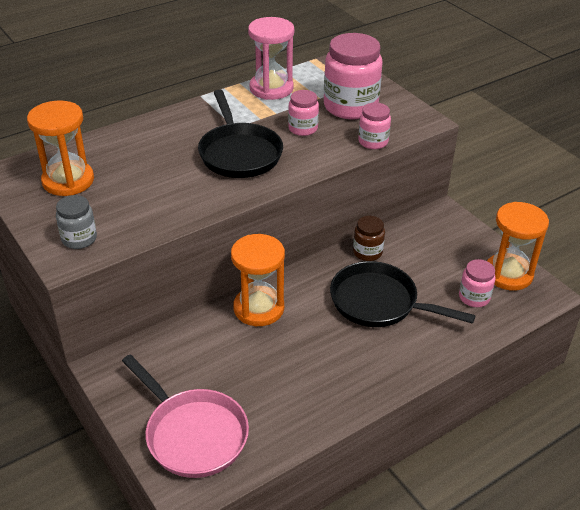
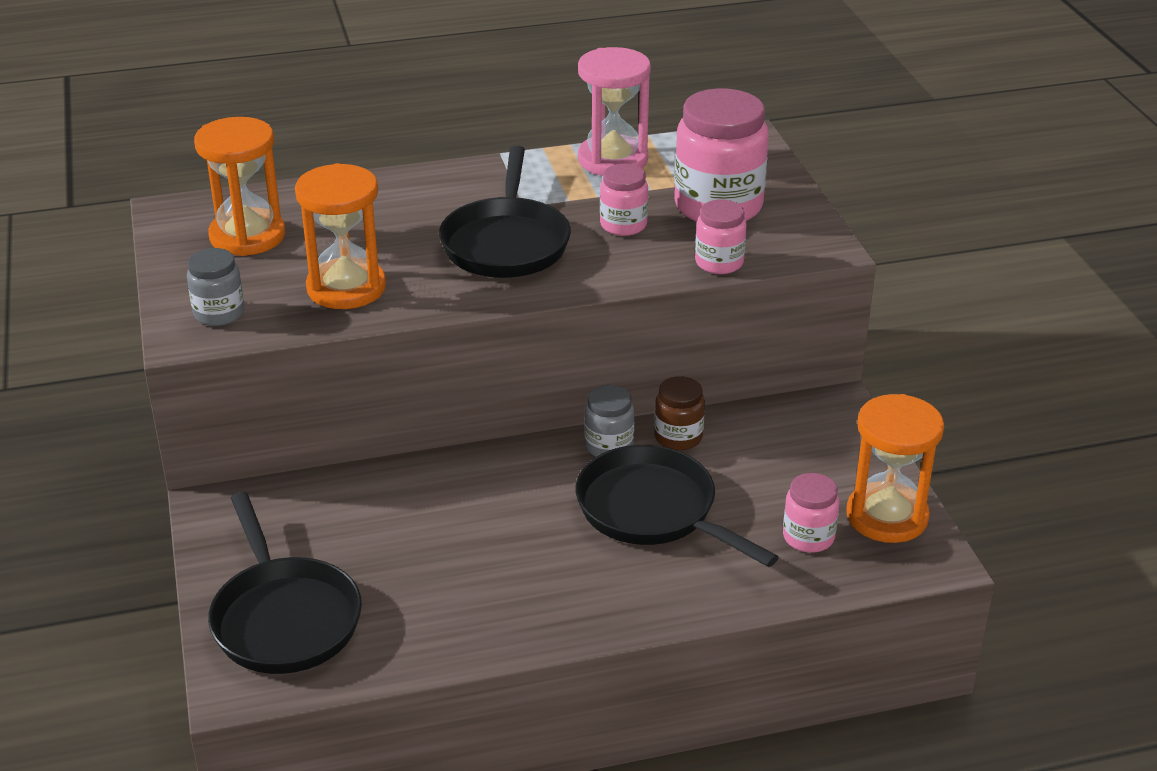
camera: 20 degrees right, 5 degrees down
(193, 434) = (284, 618): pink pan -> black pan
(258, 308) = (468, 479): orange hourglass -> orange hourglass (346, 288)
(331, 267) = (609, 446): none -> grey jar

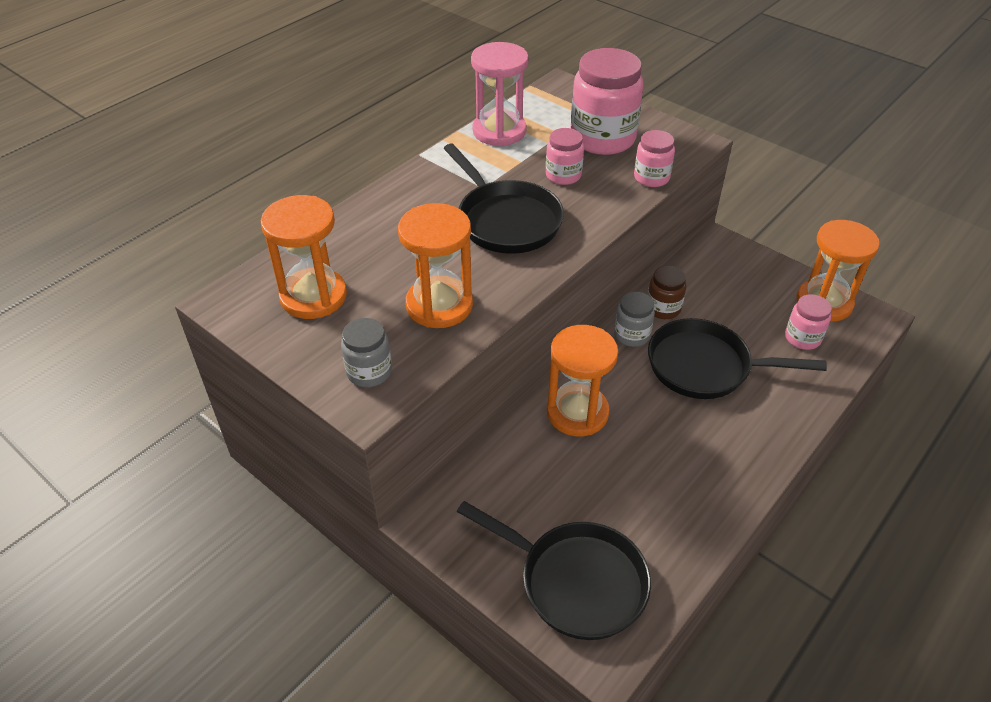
camera: 35 degrees left, 10 degrees up
(461, 487) = (577, 412): none -> orange hourglass

